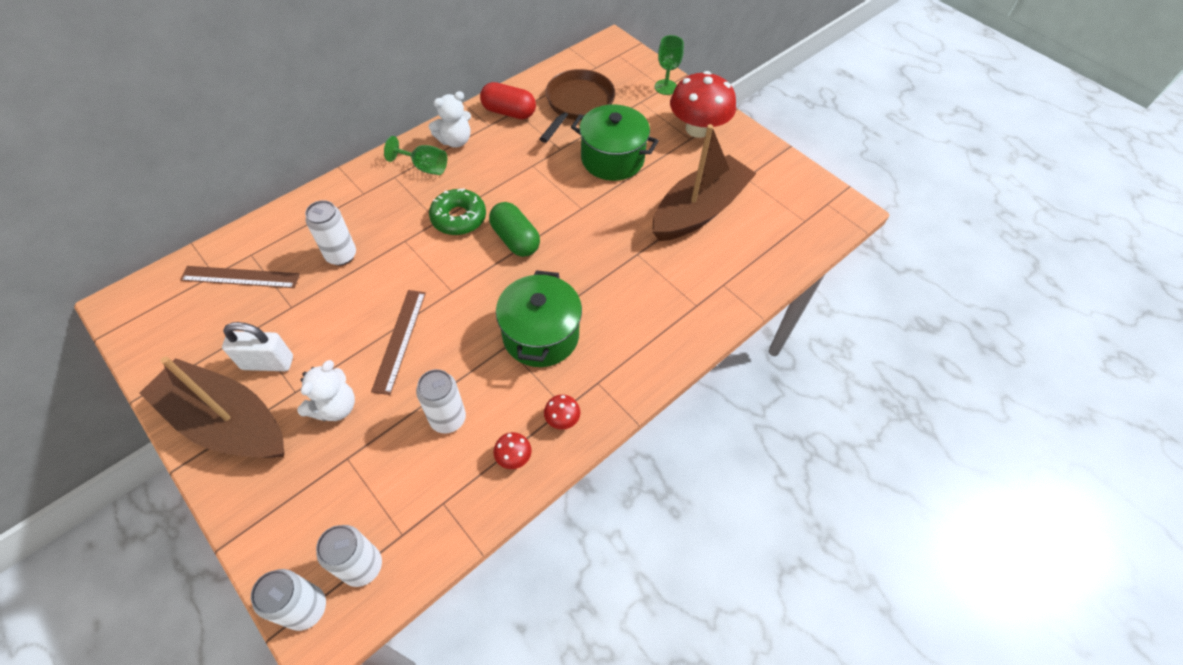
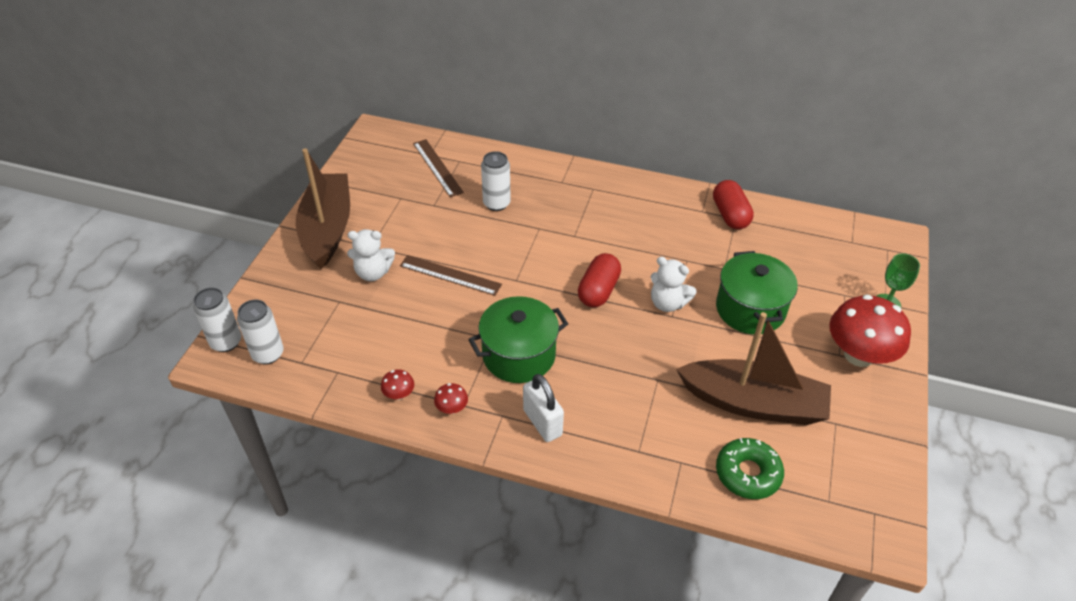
camera: 60 degrees right, 10 degrees down
(268, 363) = (382, 220): white padlock -> white padlock (542, 422)
(399, 340) = (450, 275): brown ruler -> brown ruler turned 45 degrees clockwise
(424, 167) = (619, 199): green goblet -> none
(448, 419) = (405, 338): white can -> none
(455, 140) = (664, 201): white teddy bear -> white teddy bear (667, 303)
(458, 218) = (588, 246): green donut -> green donut (747, 473)
(515, 239) = (598, 290): green capsule -> red capsule
(578, 104) = (790, 253): brown pan -> none

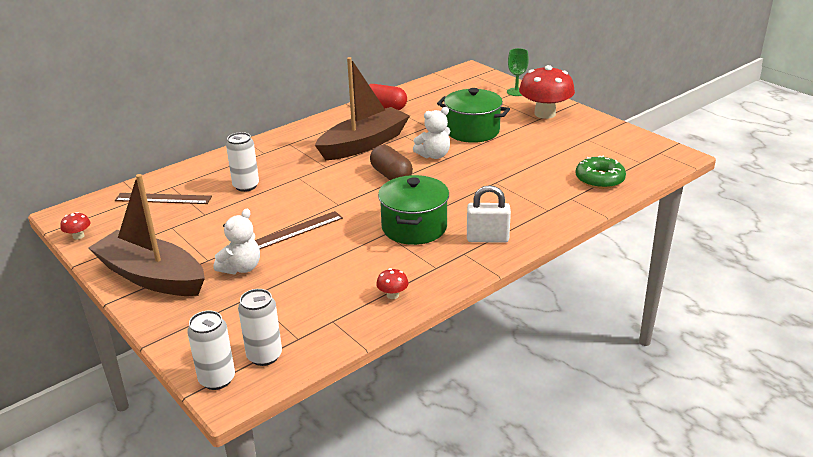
camera: 55 degrees left, 15 degrees down
(452, 408) = (434, 274): red mushroom -> red mushroom (78, 236)
(598, 290) = (391, 175): red capsule -> brown capsule
(753, 403) = (548, 158): brown boat -> brown boat (364, 144)

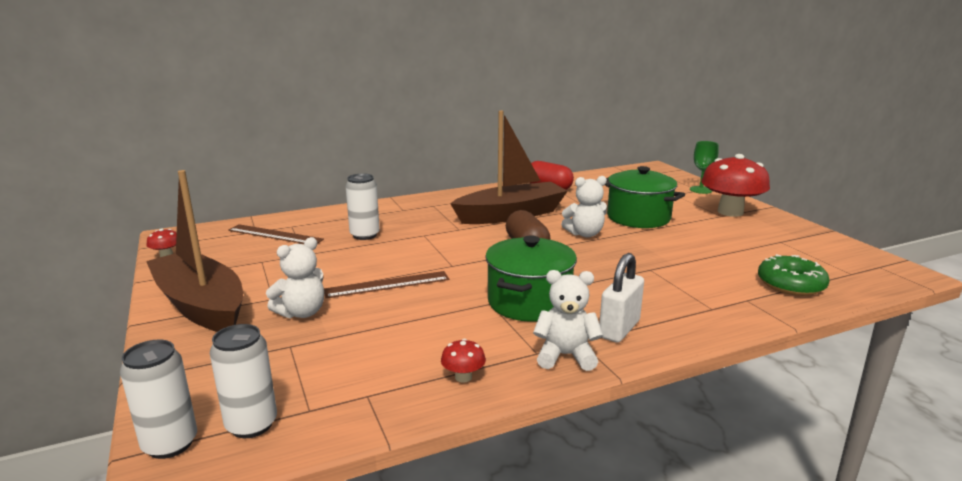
camera: 15 degrees right, 10 degrees down
(457, 266) = (565, 356): none -> white teddy bear
(487, 238) = (619, 329): white padlock -> white padlock turned 75 degrees counterclockwise

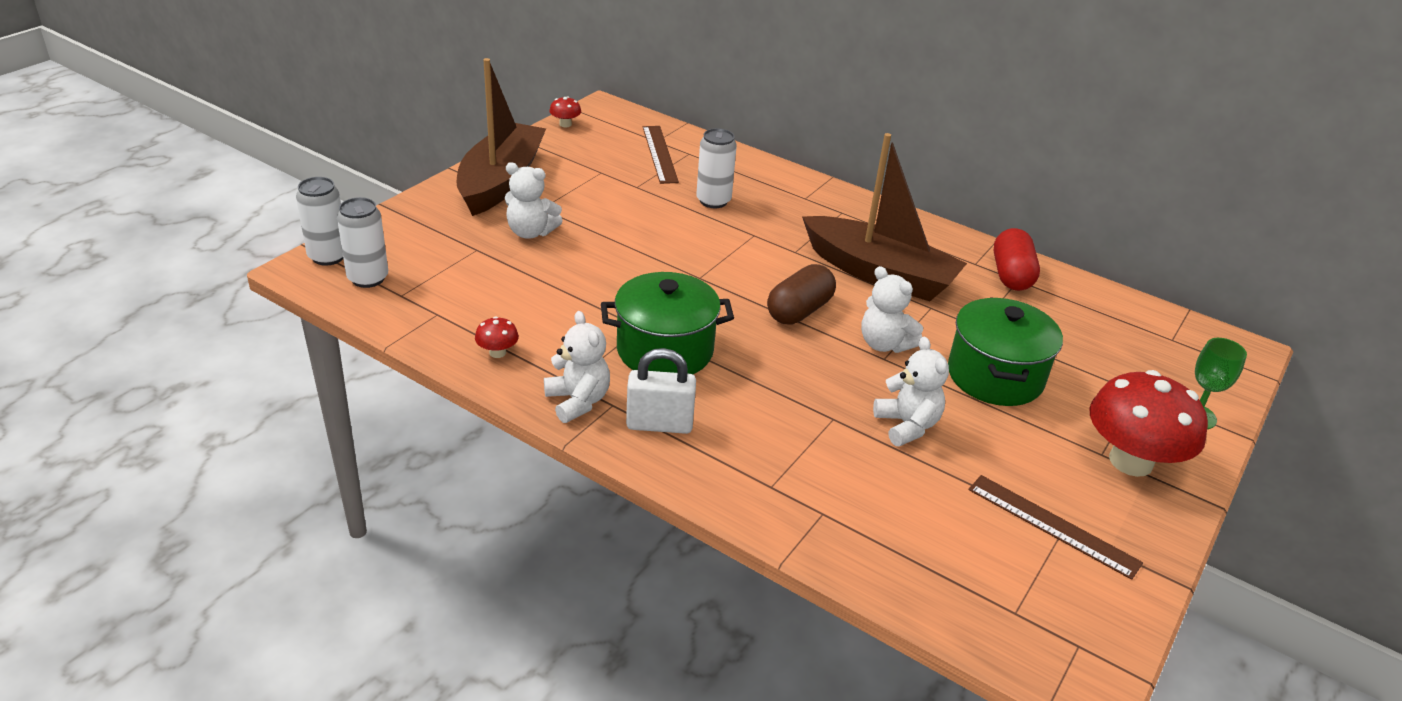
camera: 55 degrees right, 15 degrees up
(387, 284) = (621, 255): brown ruler -> brown ruler (1052, 525)
(670, 251) = (907, 425): none -> white teddy bear
(790, 284) = (910, 550): green donut -> none

